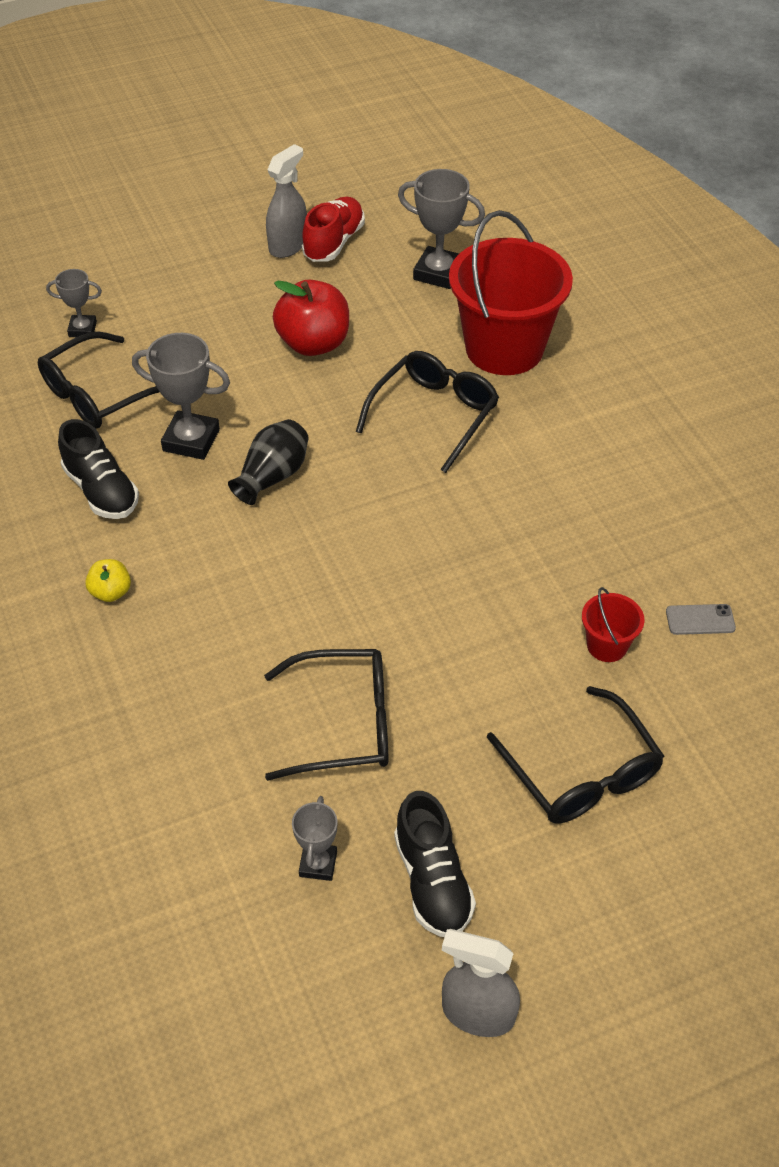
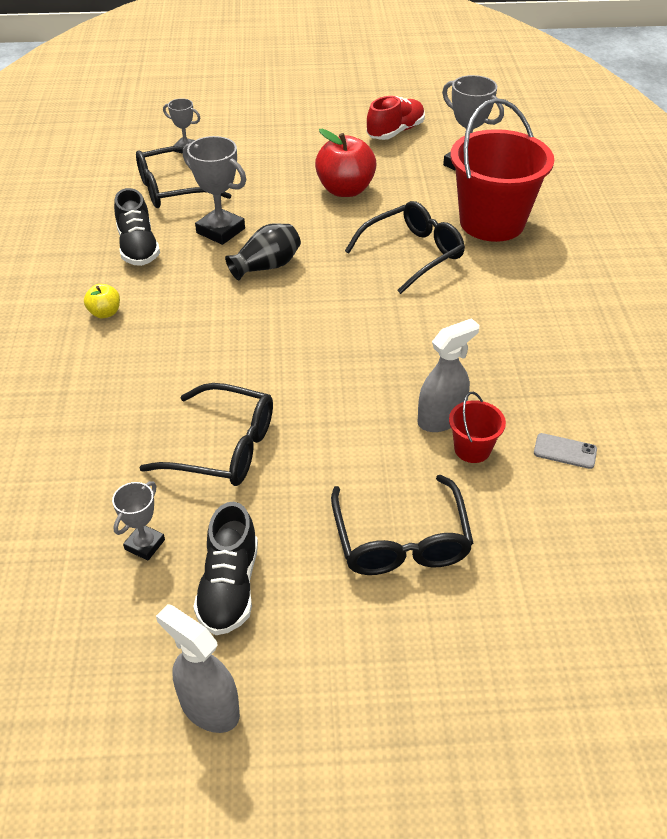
camera: 20 degrees right, 5 degrees down
(288, 245) = (360, 127): grey spray bottle -> grey spray bottle (441, 418)

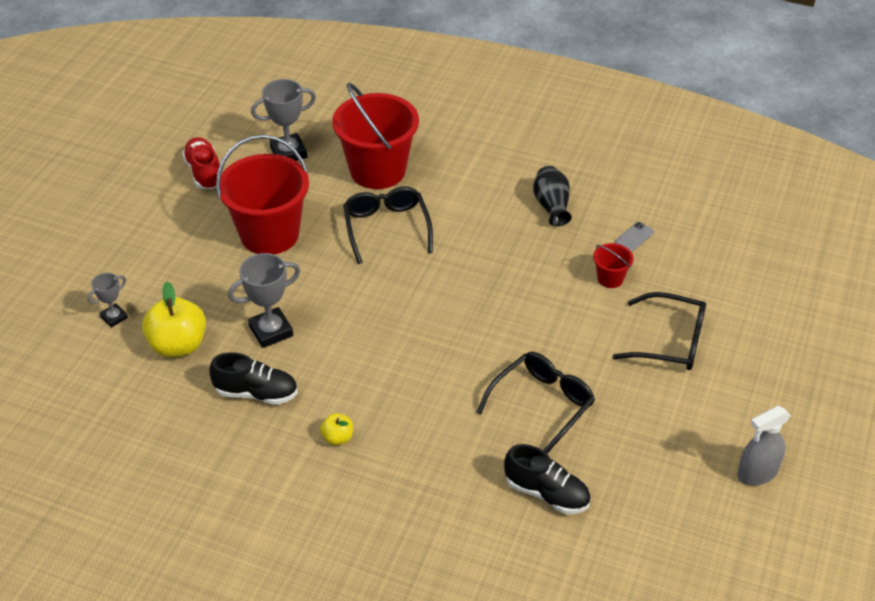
camera: 65 degrees left, 0 degrees up
(145, 544) = (614, 473): grey trophy -> none
(173, 189) = (178, 345): black glasses -> yellow apple
(229, 587) = (670, 438): black shoe -> black shoe (547, 493)
(266, 266) = (343, 317): black vase -> black vase (552, 206)
(345, 190) = (269, 234): red apple -> red bucket
(441, 418) = (574, 282): grey spray bottle -> none

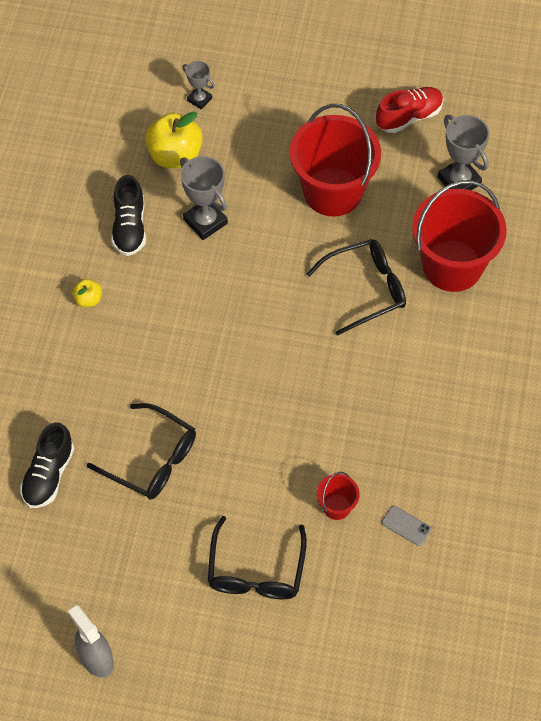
camera: 80 degrees right, 15 degrees up
(552, 206) = (437, 439): black vase -> none

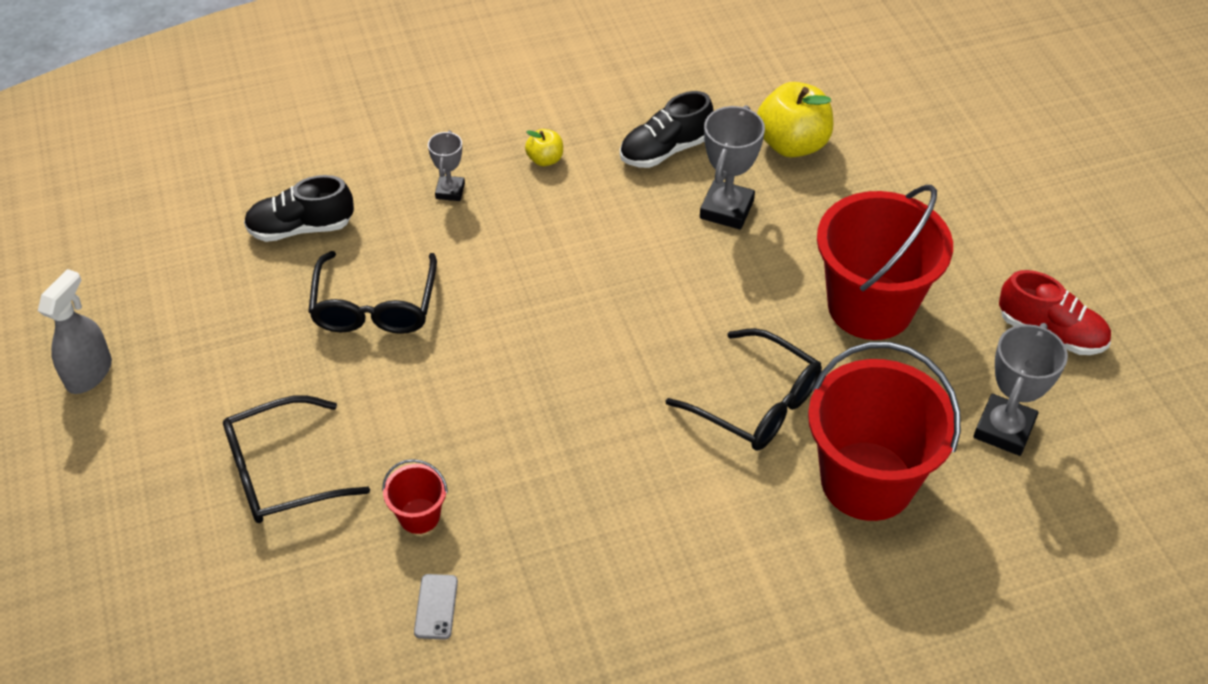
camera: 60 degrees right, 10 degrees down
(199, 99) = (886, 130): grey trophy -> grey trophy (450, 191)

